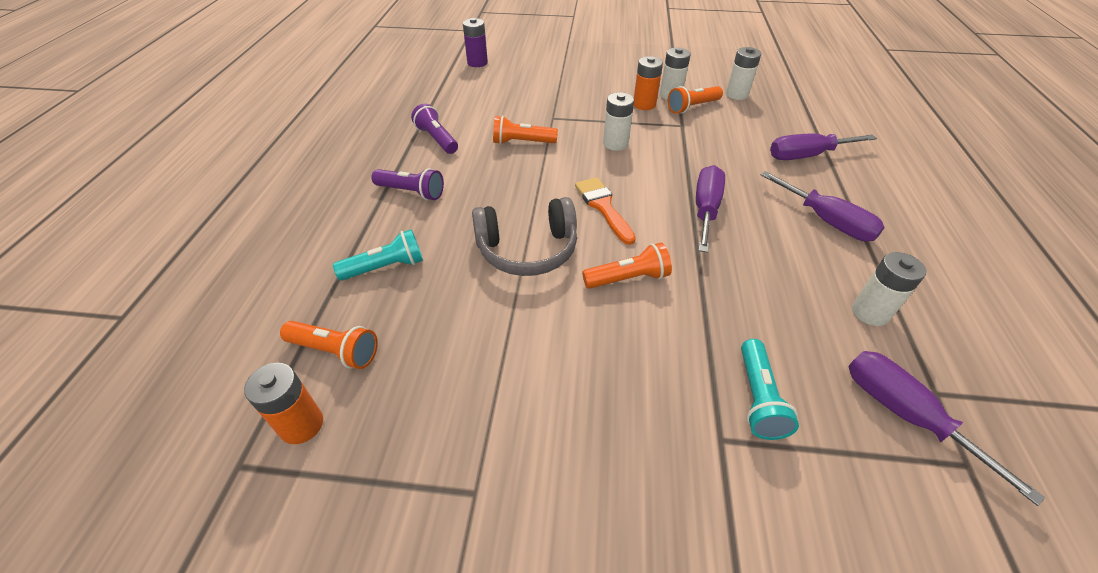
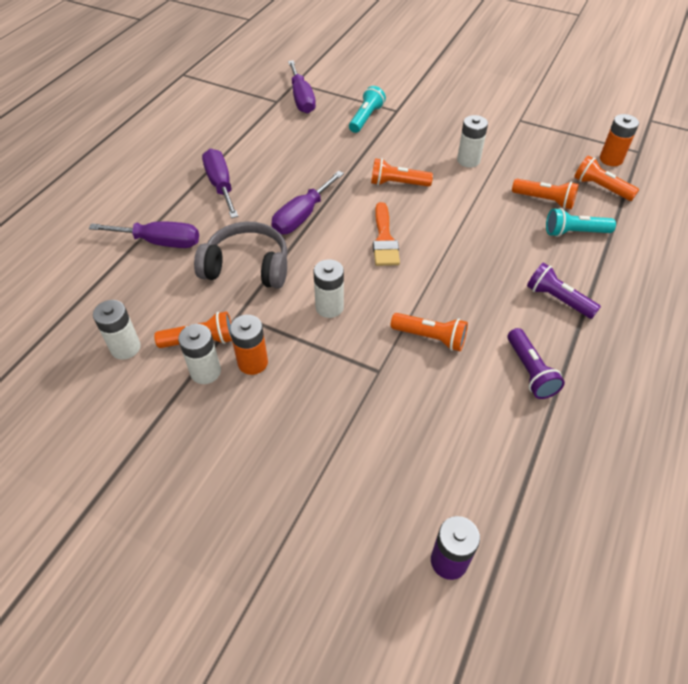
camera: 160 degrees left, 5 degrees up
(423, 305) = (545, 200): none -> orange flashlight
(527, 250) = (462, 219): grey headphones -> grey headphones (247, 266)
(870, 312) = (264, 134): white battery -> white battery (468, 160)

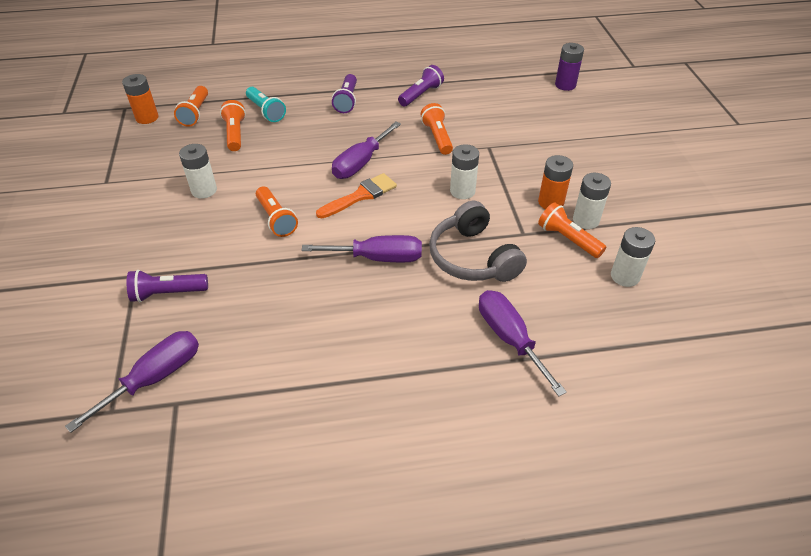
camera: 125 degrees left, 5 degrees down
(220, 185) = (388, 348): purple screwdriver -> purple screwdriver (361, 163)
(366, 118) = (167, 293): turquoise flashlight -> purple flashlight

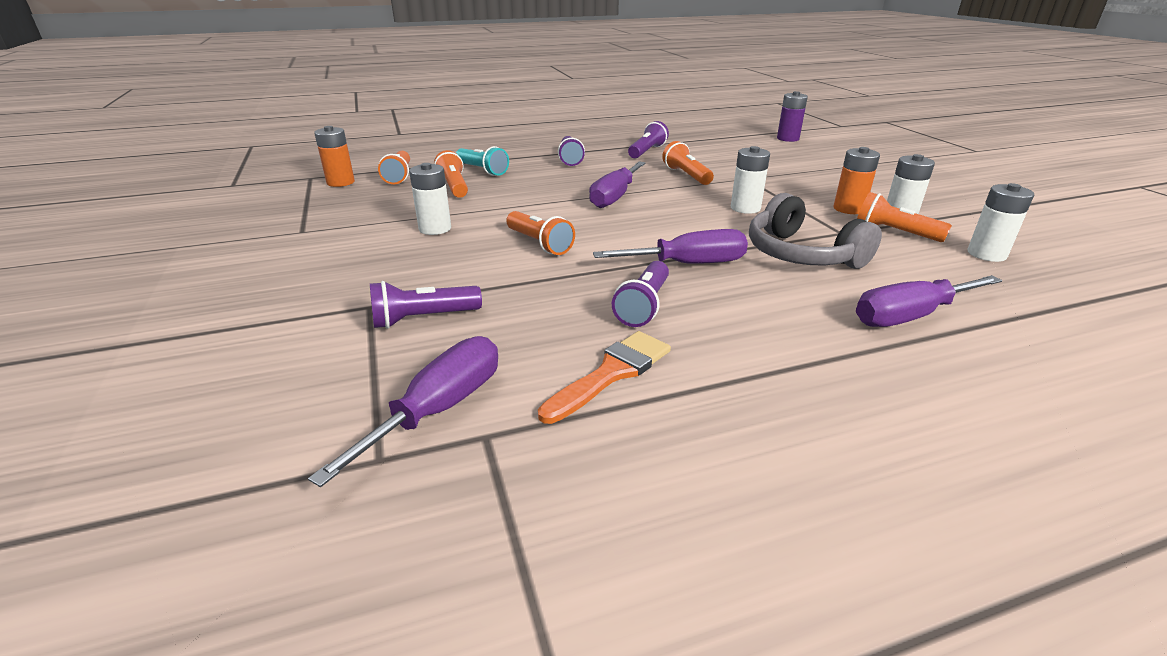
camera: 10 degrees left, 15 degrees down
(322, 301) = (643, 306): none -> purple flashlight
(361, 195) = (631, 219): orange brush -> orange brush (612, 373)
(509, 338) = (910, 316): purple screwdriver -> purple screwdriver turned 75 degrees counterclockwise

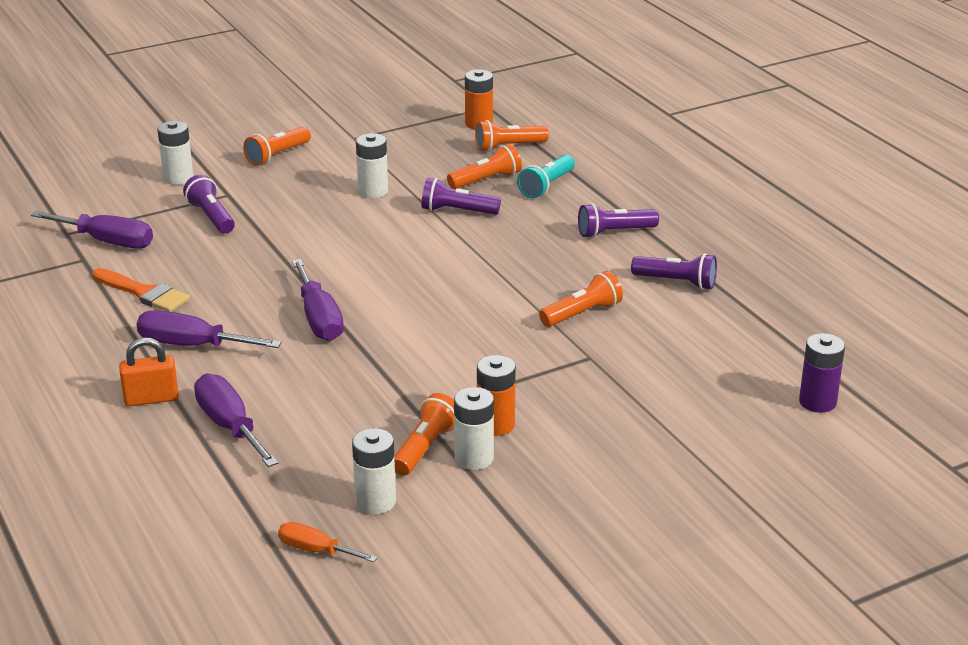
camera: 80 degrees right, 0 degrees up
(539, 244) = (349, 243): orange flashlight -> orange flashlight (277, 156)
(615, 197) = (486, 271): purple screwdriver -> purple screwdriver (192, 345)
(643, 306) = (237, 300): purple flashlight -> purple flashlight (457, 211)
(745, 208) = (476, 353): white battery -> white battery (178, 178)
(801, 254) = (352, 381): grey headphones -> none
(877, 367) = (151, 399): none -> orange padlock
(1080, 281) = (316, 550): none -> orange screwdriver

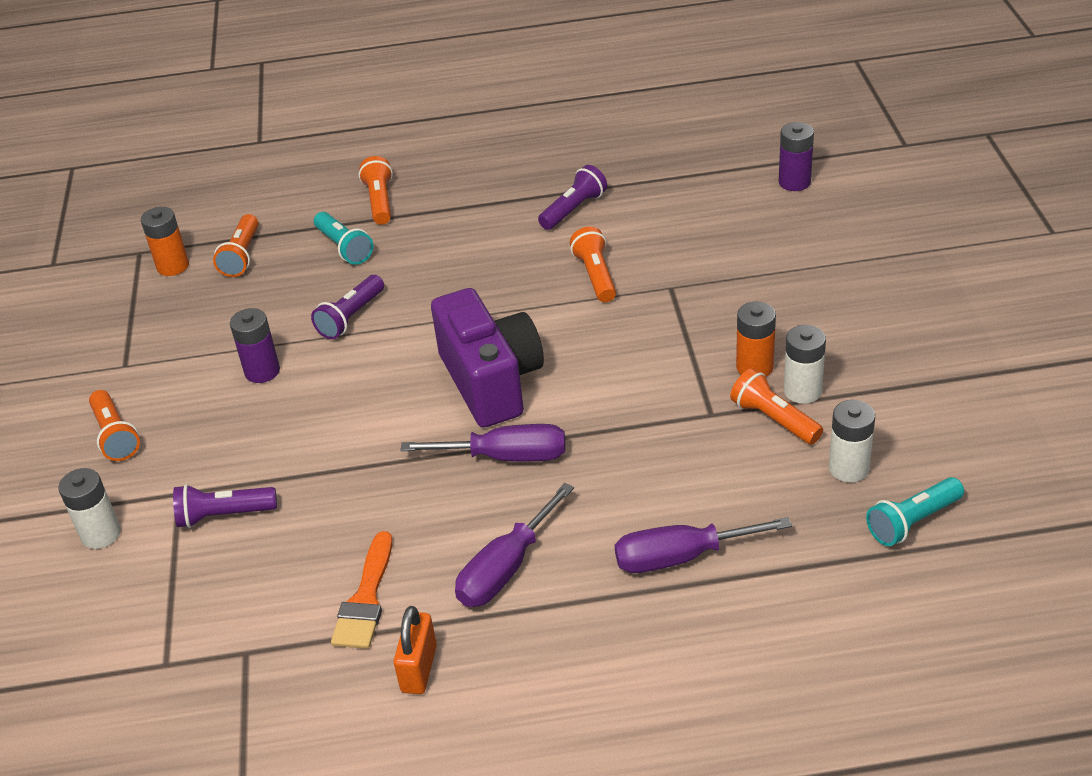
camera: 65 degrees left, 10 degrees up
(107, 241) = (216, 622): purple screwdriver -> none
(144, 293) = (366, 599): orange brush -> orange brush turned 135 degrees clockwise
(151, 399) = (599, 617): orange padlock -> orange padlock (419, 669)
(316, 550) = (912, 522): orange screwdriver -> turquoise flashlight
(373, 191) = (262, 371): white battery -> purple battery
(408, 292) = (491, 381): none -> purple camera
(486, 180) = (301, 285): orange flashlight -> orange flashlight (380, 201)
(614, 232) = (463, 225): purple flashlight -> none

